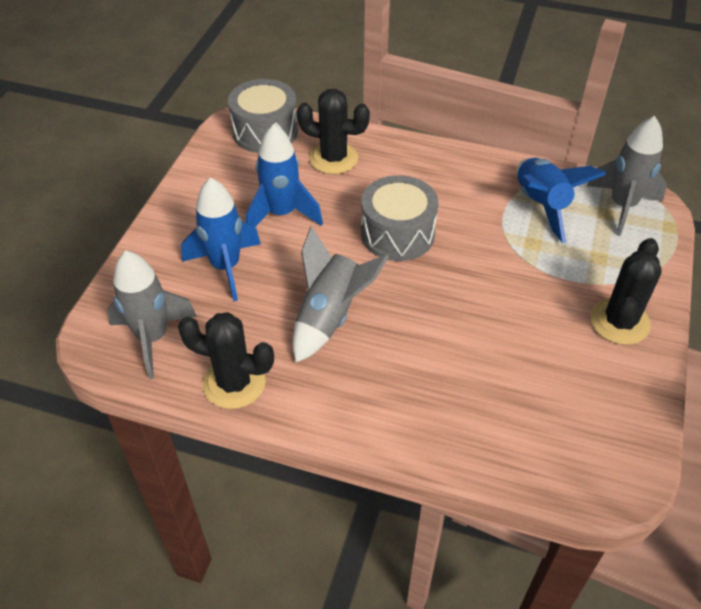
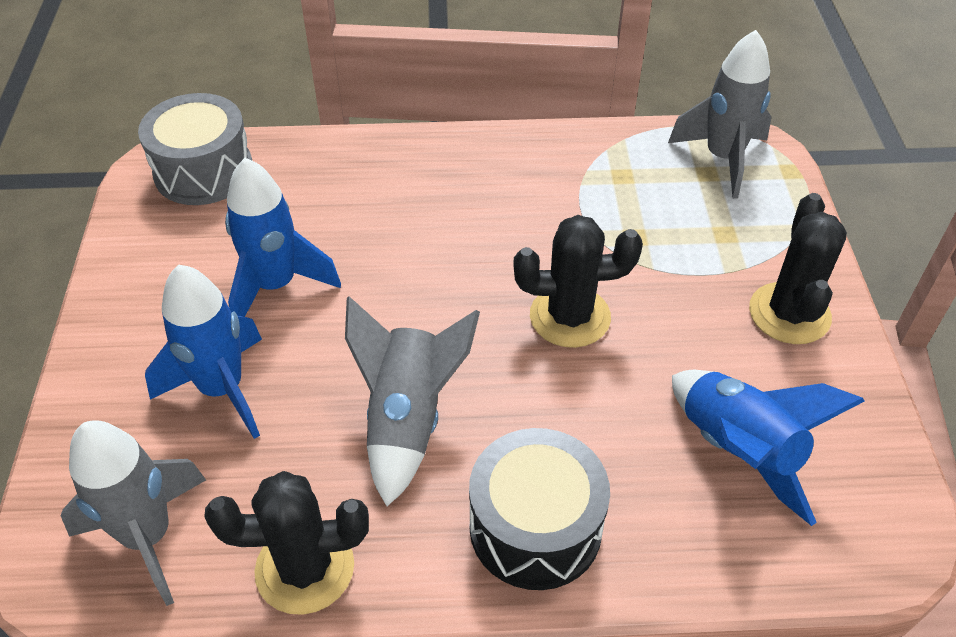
camera: 20 degrees left, 0 degrees up
(333, 158) = (319, 186): black cactus -> black cactus (570, 317)
(383, 403) = (535, 527): none -> black drum
(397, 234) = (452, 271): grey drum -> none
(541, 206) = (623, 183): blue rocket -> blue rocket (738, 451)

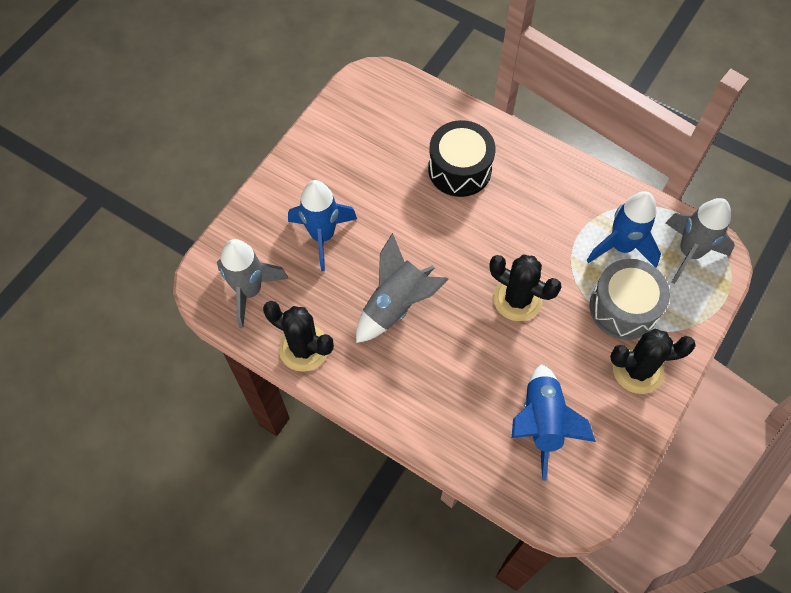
camera: 35 degrees right, 15 degrees up
(204, 171) = (391, 96): grey drum -> grey drum (623, 308)
(276, 286) = (382, 191): blue rocket -> blue rocket (621, 246)
(535, 527) = (415, 395): black drum -> black drum (459, 169)
(789, 314) = (637, 370): black cactus -> black cactus turned 45 degrees clockwise

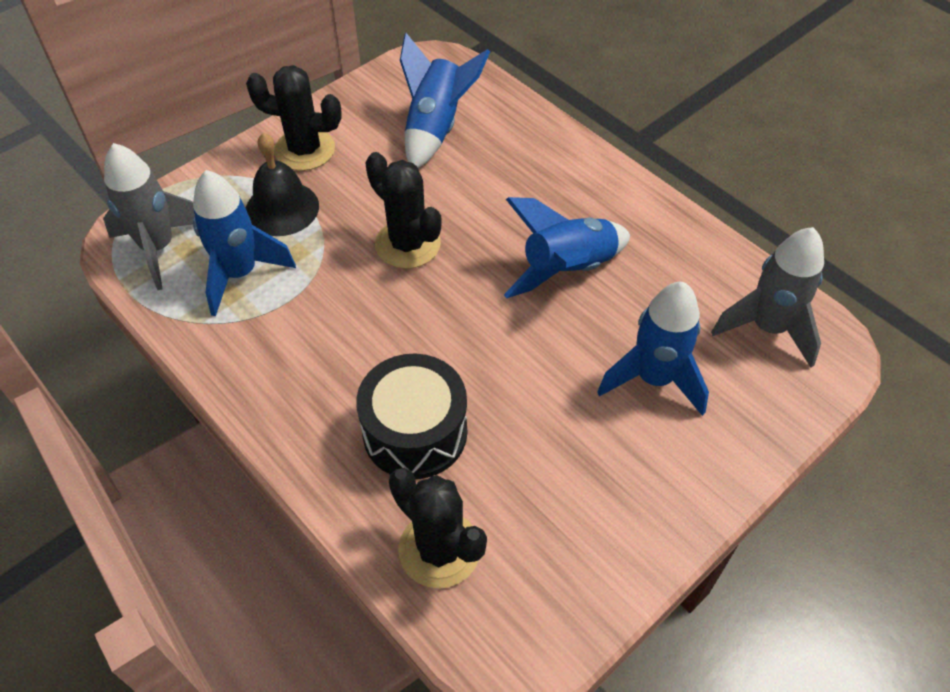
camera: 165 degrees left, 10 degrees down
(304, 348) = (697, 248): black cactus -> black cactus (439, 549)
(396, 305) = (567, 269): grey rocket -> blue rocket
(623, 308) = (282, 208): grey drum -> black bell

